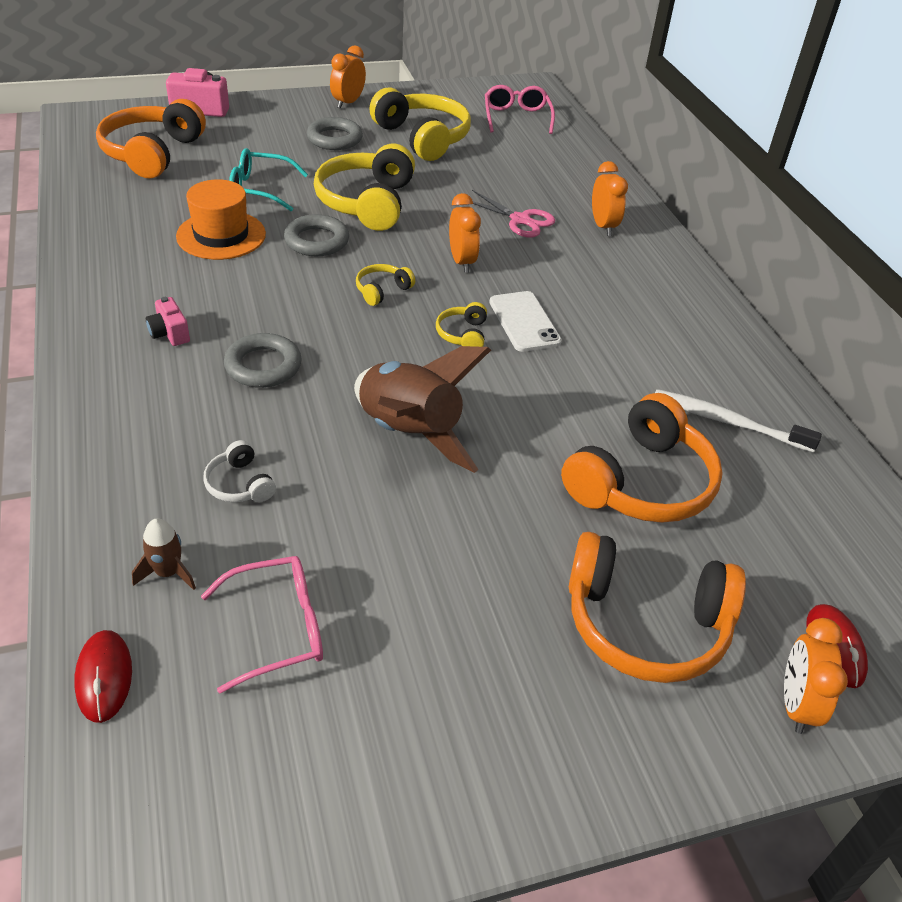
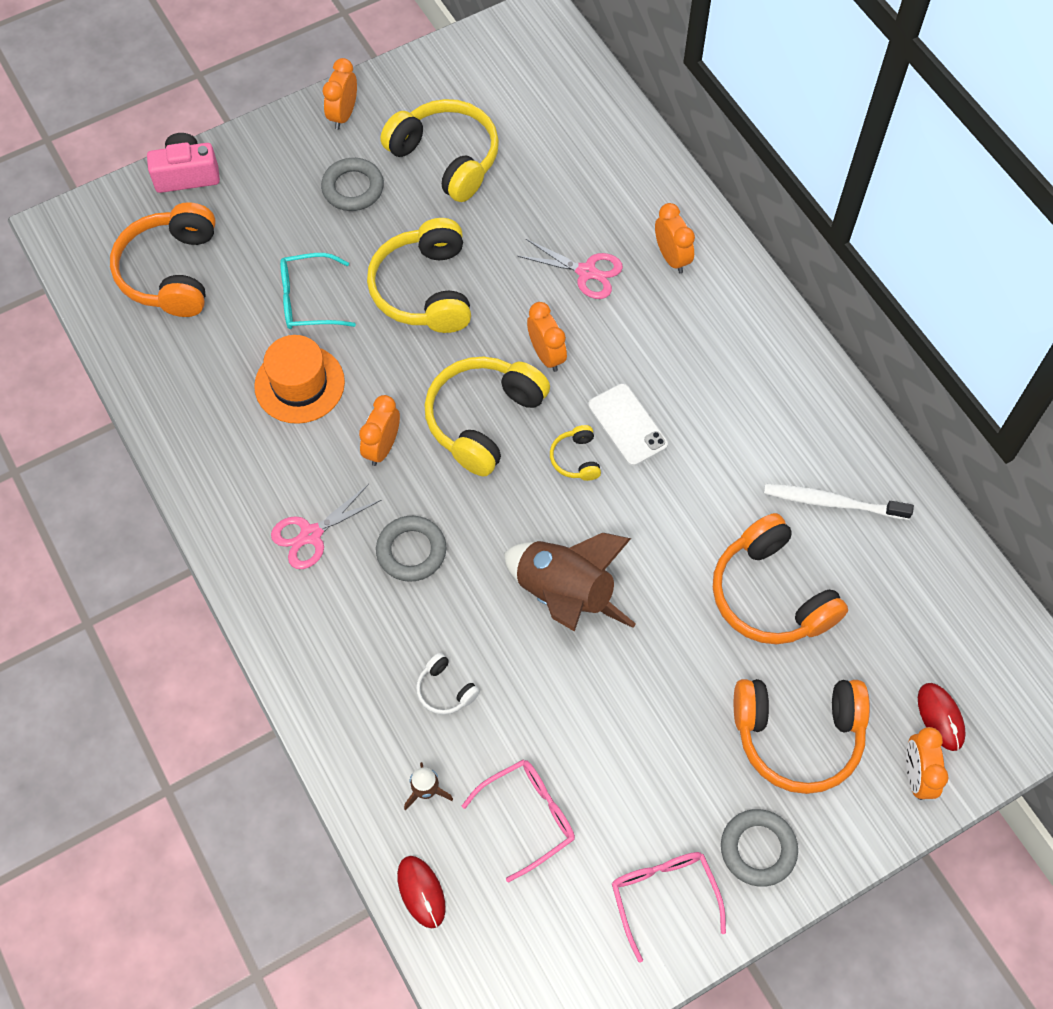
camera: 10 degrees left, 20 degrees up
(169, 333) = (311, 534): pink camera -> pink scissors
(275, 289) = (382, 447): none -> orange clock
(316, 241) = (396, 365): grey ring -> grey ring (758, 849)
(382, 290) = (483, 419): yellow headphones -> yellow headphones, size x2.19
(516, 117) = (537, 88): pink glasses -> pink glasses (663, 895)
(641, 483) = (770, 594): orange headphones -> orange headphones turned 120 degrees clockwise

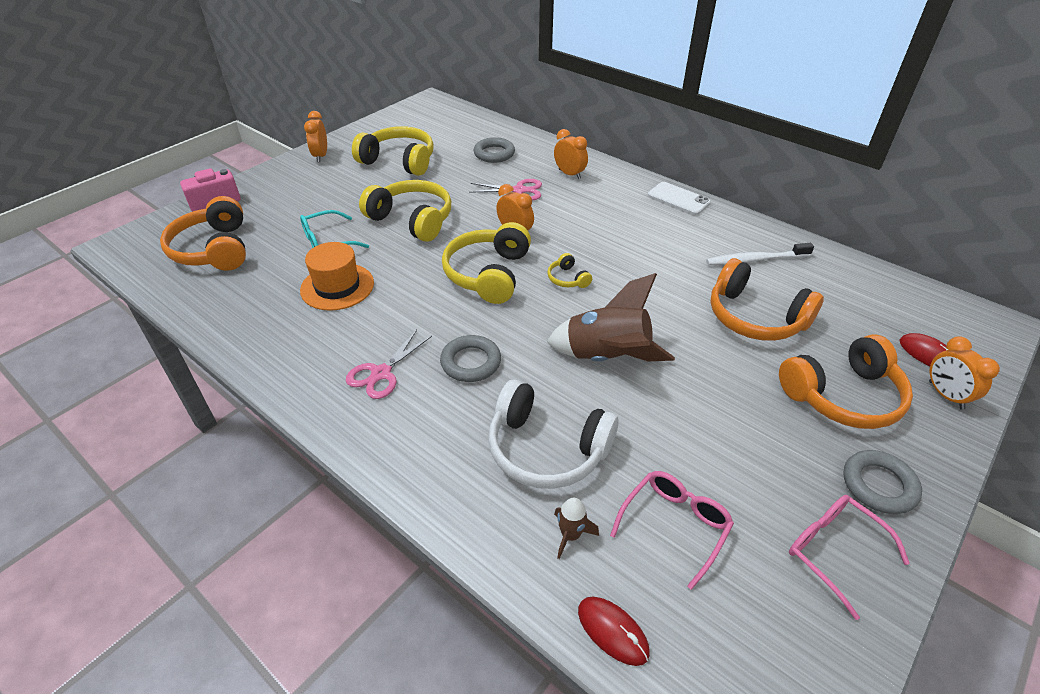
camera: 20 degrees left, 20 degrees down
(353, 188) = (340, 185): grey ring -> grey ring (494, 154)
(382, 447) = (418, 306): orange clock -> none
(424, 289) = (412, 220): yellow headphones -> yellow headphones turned 150 degrees clockwise
(445, 690) = (546, 449): white headphones -> white headphones, size x2.19
(627, 425) = (592, 253): white phone -> white phone (678, 199)

